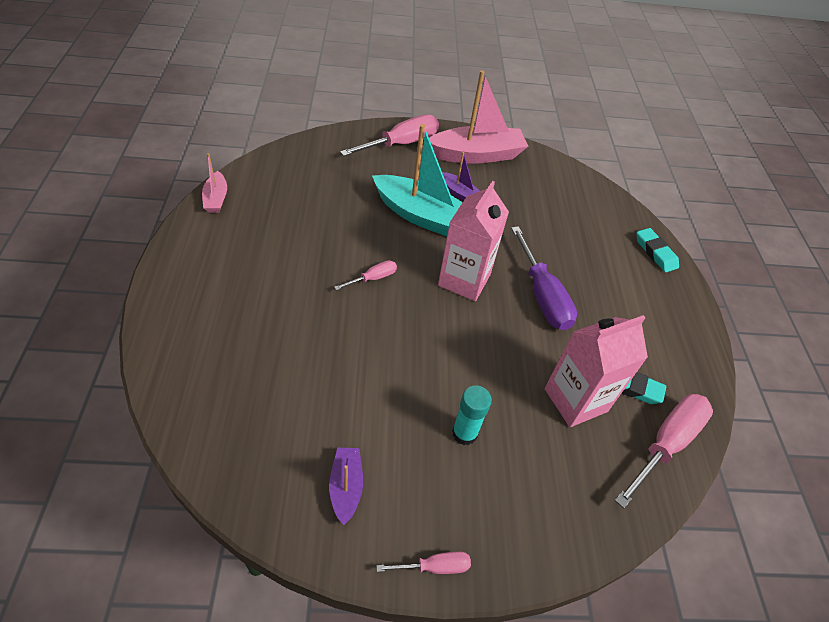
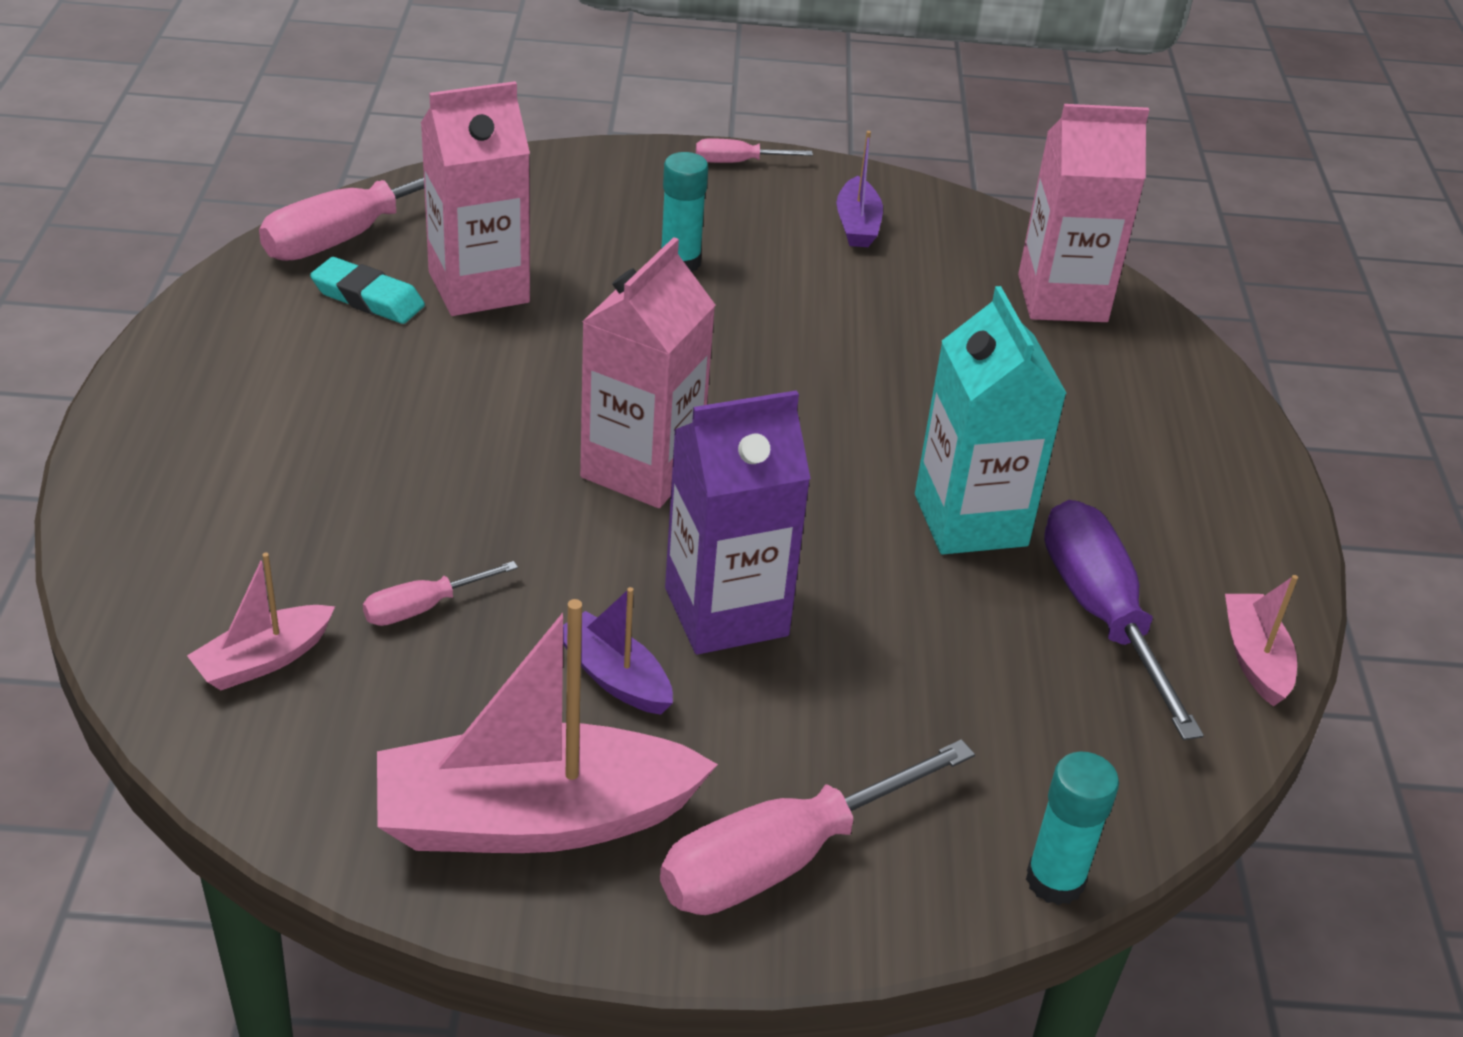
camera: 175 degrees left, 10 degrees down
(219, 415) = (1062, 298): none -> pink carton
(317, 256) = (970, 520): none -> turquoise carton
(318, 136) = (1055, 880): none -> turquoise glue stick
(373, 278) = (842, 475): pink screwdriver -> pink screwdriver (424, 607)
(422, 216) = (726, 612): turquoise boat -> purple carton
(542, 295) = (474, 436): purple screwdriver -> purple screwdriver (1102, 615)
(578, 200) = (264, 660): none -> pink boat
(655, 253) = (134, 517): turquoise eraser -> none

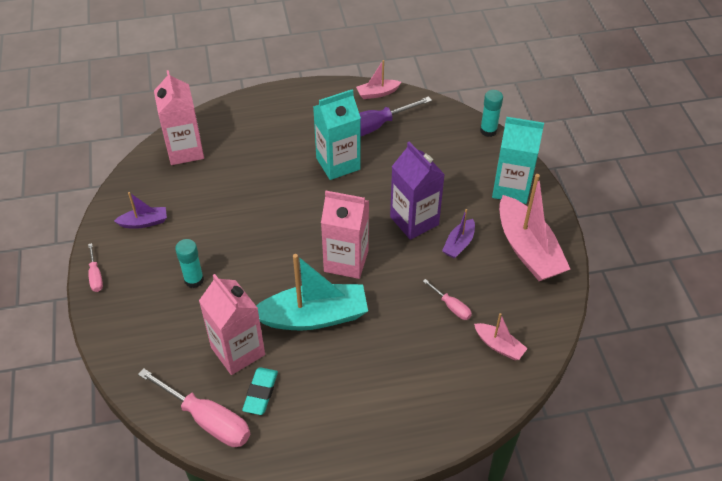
camera: 100 degrees left, 10 degrees up
(509, 392) = (313, 317): none -> turquoise boat
(784, 858) = (511, 188): pink screwdriver -> turquoise carton

